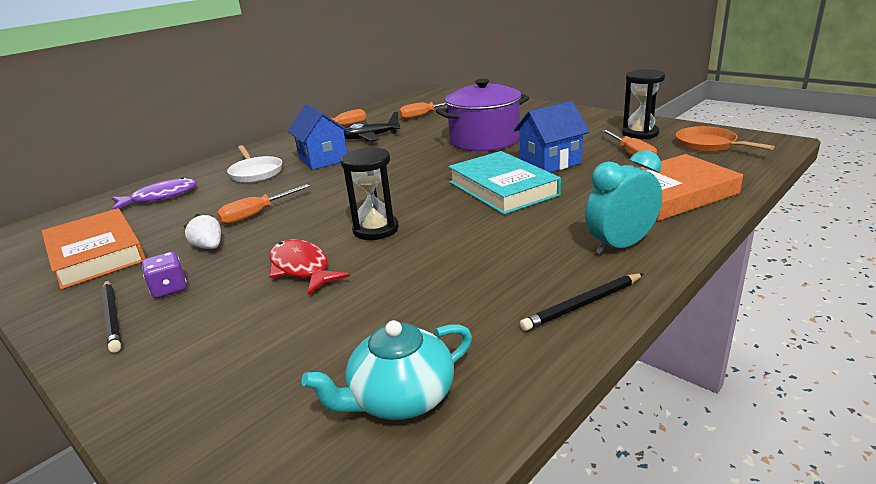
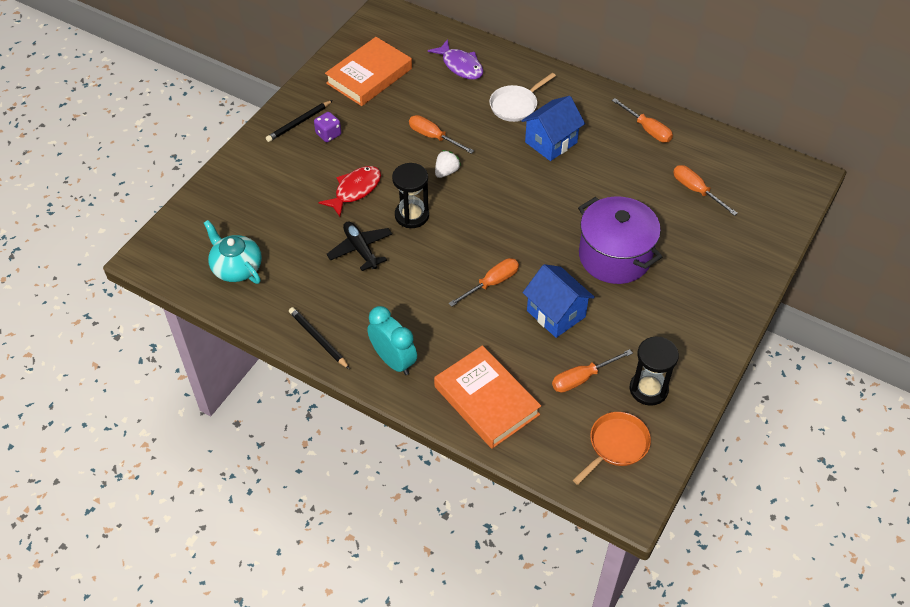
camera: 75 degrees right, 25 degrees up
(209, 247) = (381, 131): white strawberry -> white strawberry (446, 172)
(370, 137) = (616, 161): black plane -> black plane (360, 249)
(503, 188) = (491, 283): turquoise book -> orange screwdriver

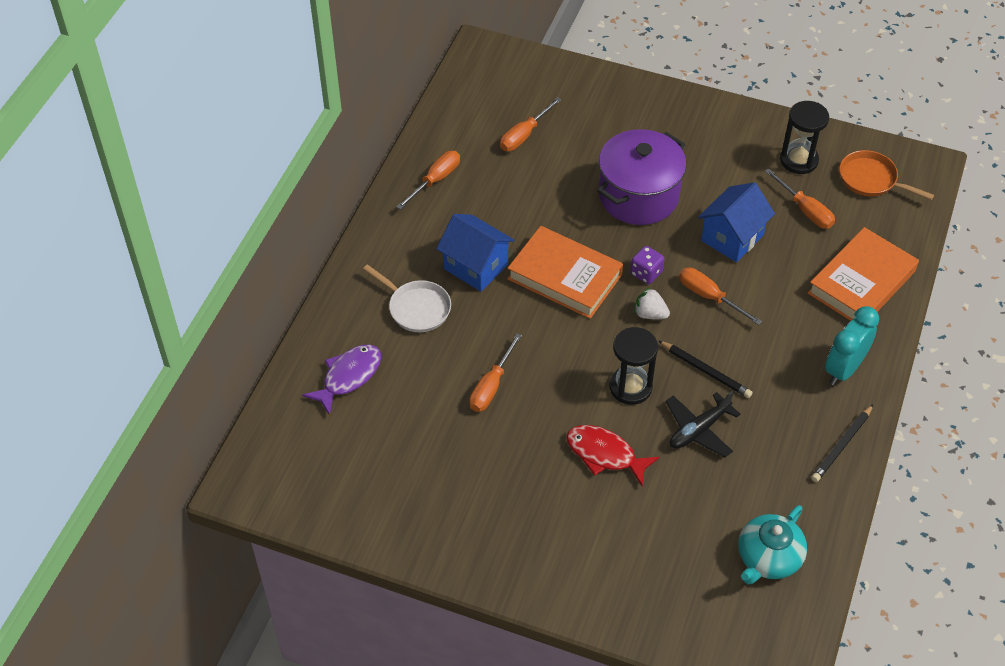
camera: 100 degrees left, 0 degrees up
(299, 123) = (496, 547): black pencil -> black pencil (706, 371)
(328, 134) = (511, 506): purple dice -> purple dice (646, 273)
(369, 76) = (385, 480): orange book -> orange book (565, 277)
(446, 172) = (549, 363): white strawberry -> white strawberry (650, 314)

